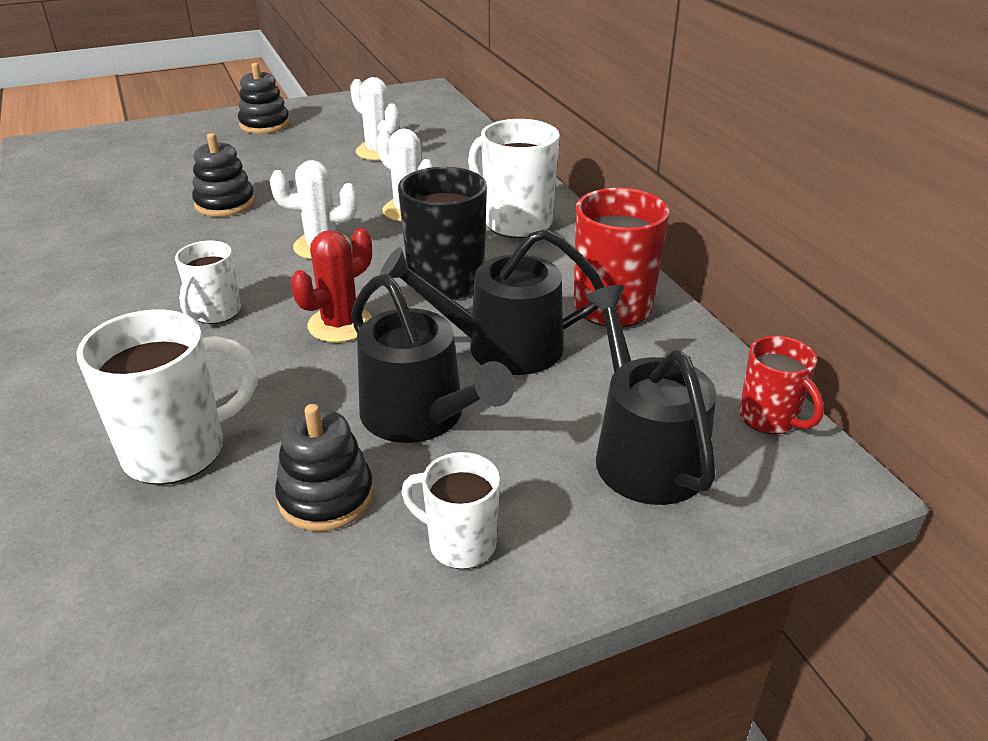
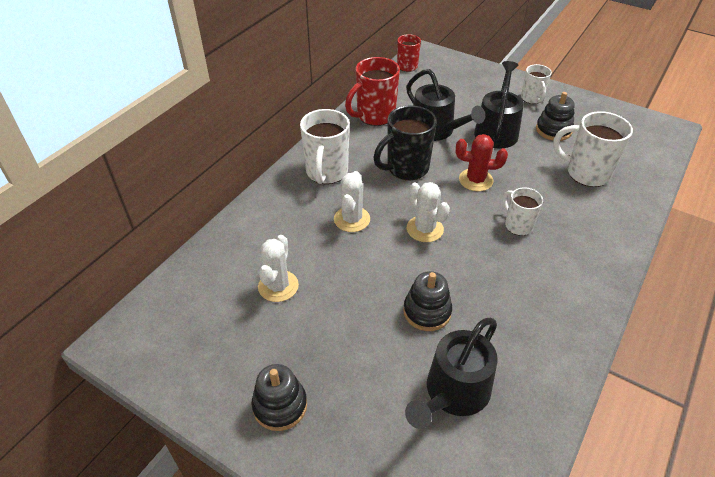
camera: 125 degrees left, 10 degrees up
(215, 313) = (517, 225): white mug -> white mug turned 105 degrees counterclockwise
(643, 453) = (454, 82): black watering can -> black watering can (453, 393)

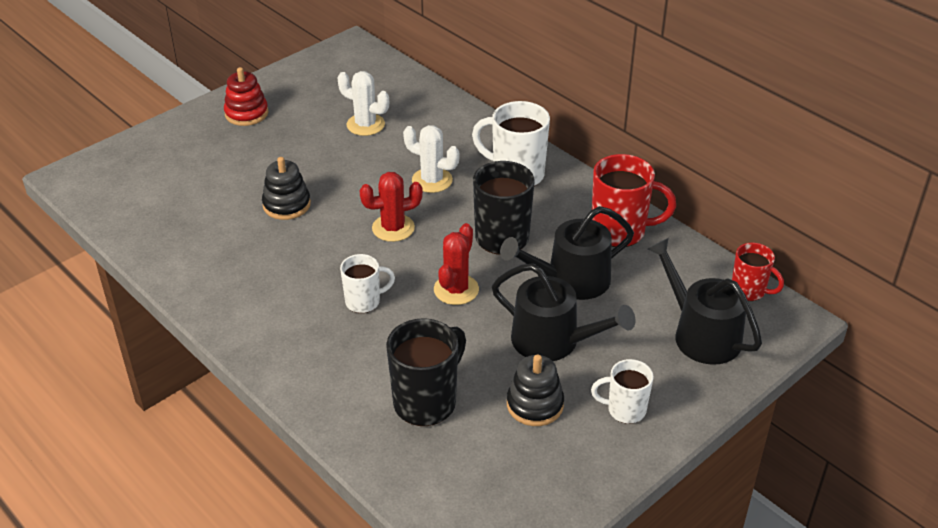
camera: 105 degrees right, 5 degrees down
(280, 405) = (246, 113): black stacking toy -> red stacking toy
(374, 116) = (620, 231): red mug -> red mug turned 120 degrees clockwise
(425, 229) = (393, 228): white cactus -> red cactus
(453, 393) = (197, 200): black watering can -> black watering can (701, 334)
(586, 173) = (426, 402): white mug -> black mug

